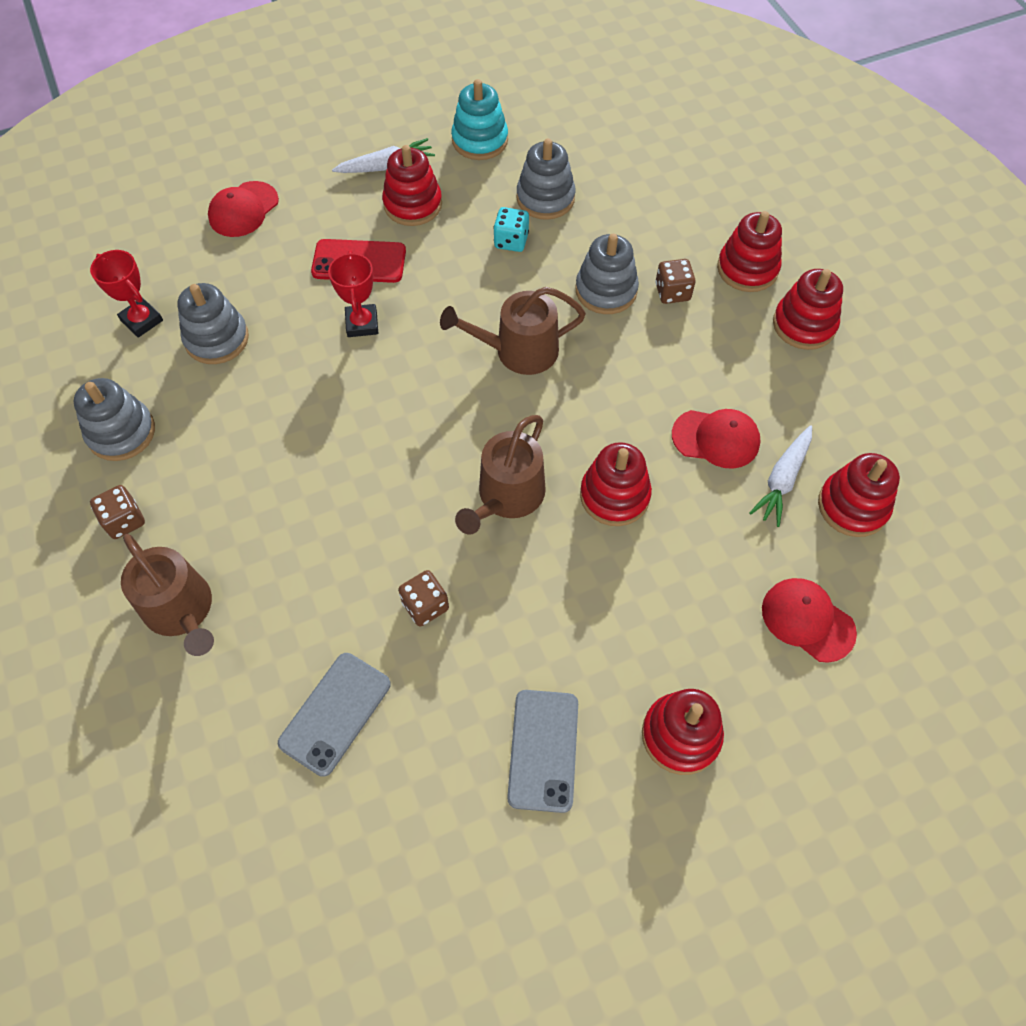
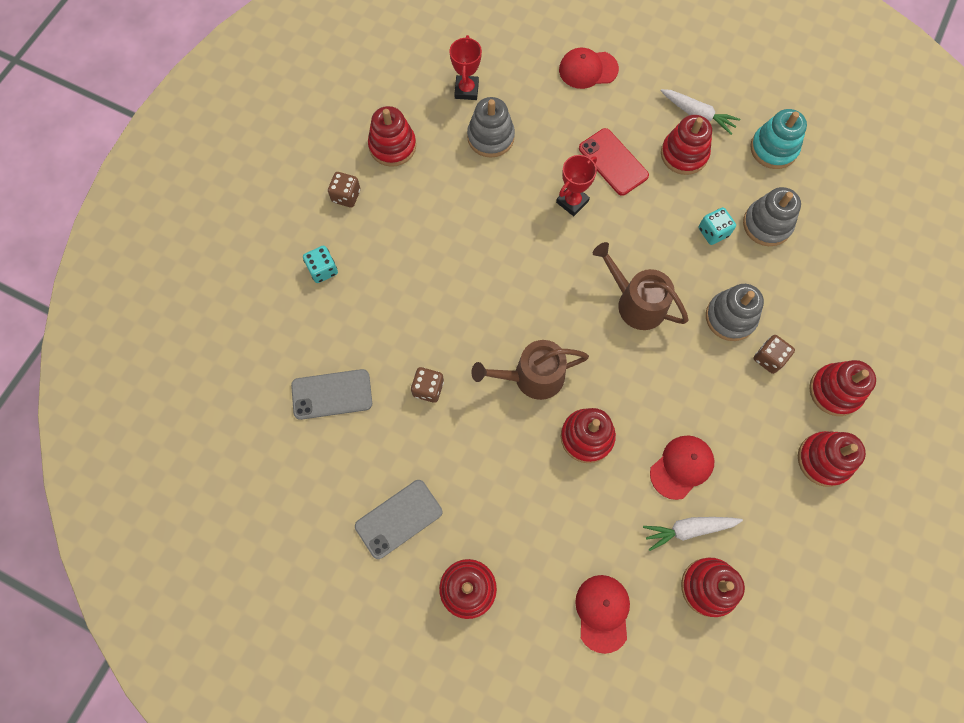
camera: 50 degrees right, 10 degrees up
(121, 432) = (392, 146): grey stacking toy -> red stacking toy
(181, 610) = (323, 270): brown watering can -> turquoise dice
(716, 438) = (681, 467): red cap -> red cap turned 105 degrees counterclockwise

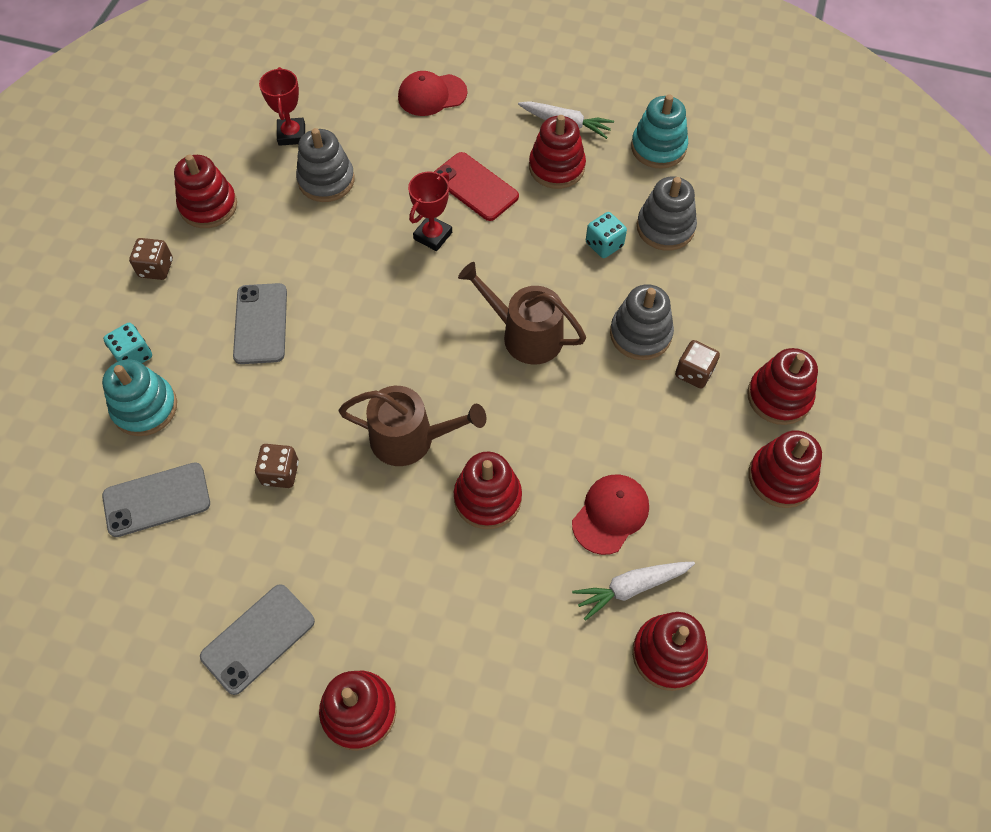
camera: 10 degrees left, 10 degrees down
(328, 316) = (145, 408): none -> turquoise stacking toy
(425, 258) = (261, 324): none -> grey phone
(532, 377) = (410, 439): brown watering can -> brown watering can turned 150 degrees counterclockwise
(602, 612) = (538, 710): red cap -> none

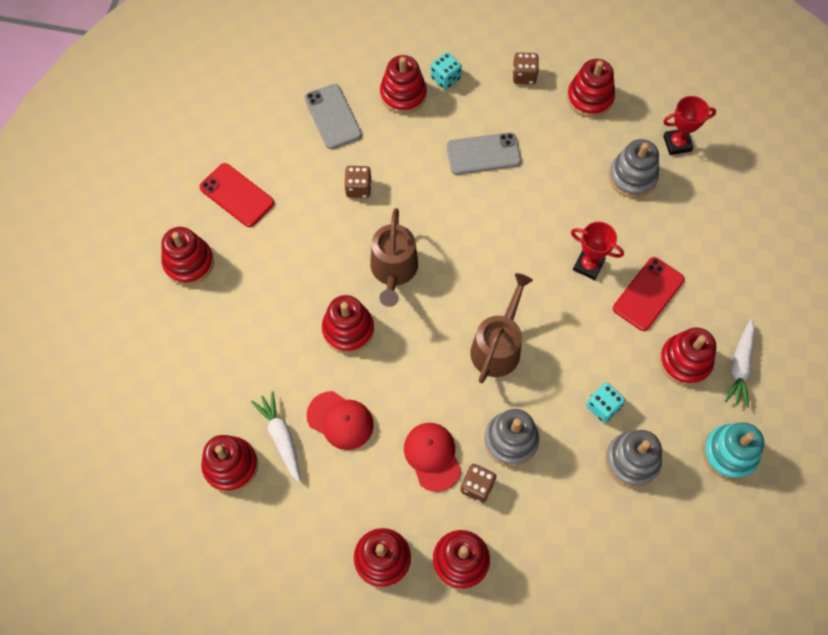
camera: 85 degrees right, 5 degrees up
(145, 408) = (403, 94): turquoise stacking toy -> red stacking toy
(258, 638) = (237, 195): grey phone -> red phone
(432, 95) = (749, 247): red cap -> red cap (432, 456)

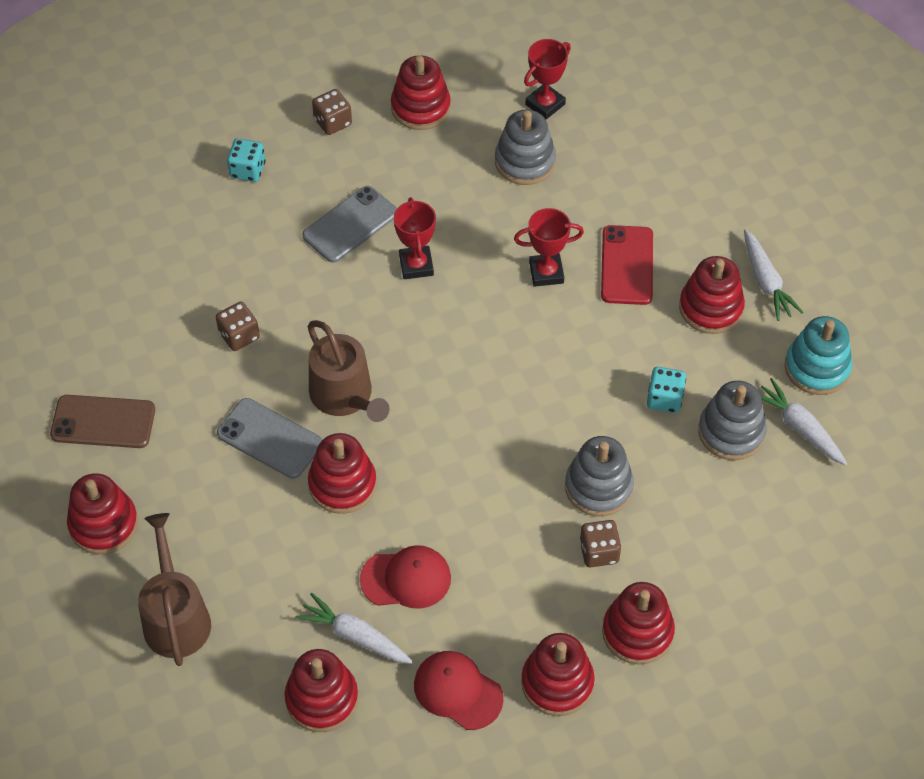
camera: 35 degrees left, 10 degrees down
(237, 195) = (103, 422): red phone -> brown phone
(333, 116) = (150, 278): grey phone -> grey phone (270, 438)
(403, 94) = (213, 212): red stacking toy -> none
(432, 456) = (531, 552): red cap -> red cap (458, 691)
(498, 346) = (515, 405): brown watering can -> brown watering can (175, 617)
(505, 208) = (416, 265): none -> red trophy
(683, 489) = (800, 428): none -> white carrot

